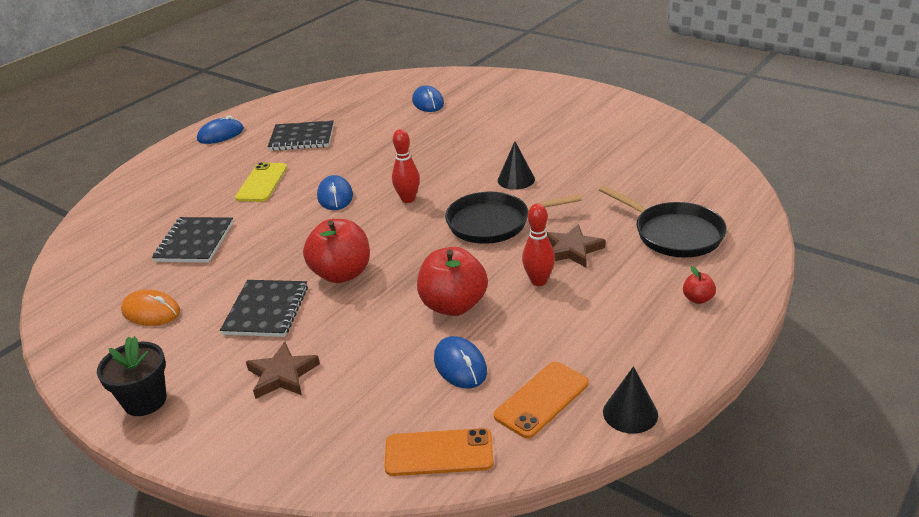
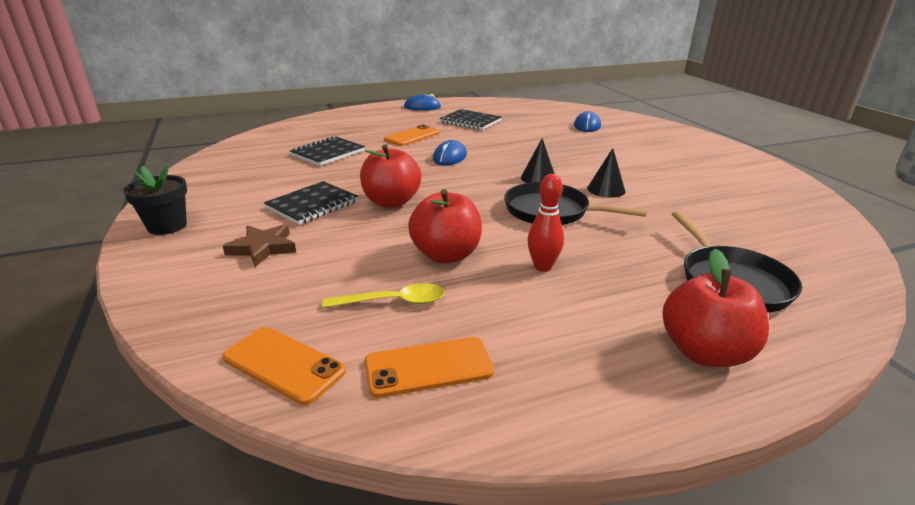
camera: 30 degrees right, 5 degrees down
(151, 311) = (249, 179): orange mouse -> none
(262, 183) = (412, 136): yellow phone -> orange phone
(408, 199) = (500, 175): red bowling pin -> none
(460, 365) = (394, 302): blue mouse -> yellow spoon
(572, 249) = (603, 255): brown star -> none
(630, 413) = (504, 431): black cone -> black cone (538, 178)
(697, 299) = (704, 352): red apple -> red apple, size x2.24

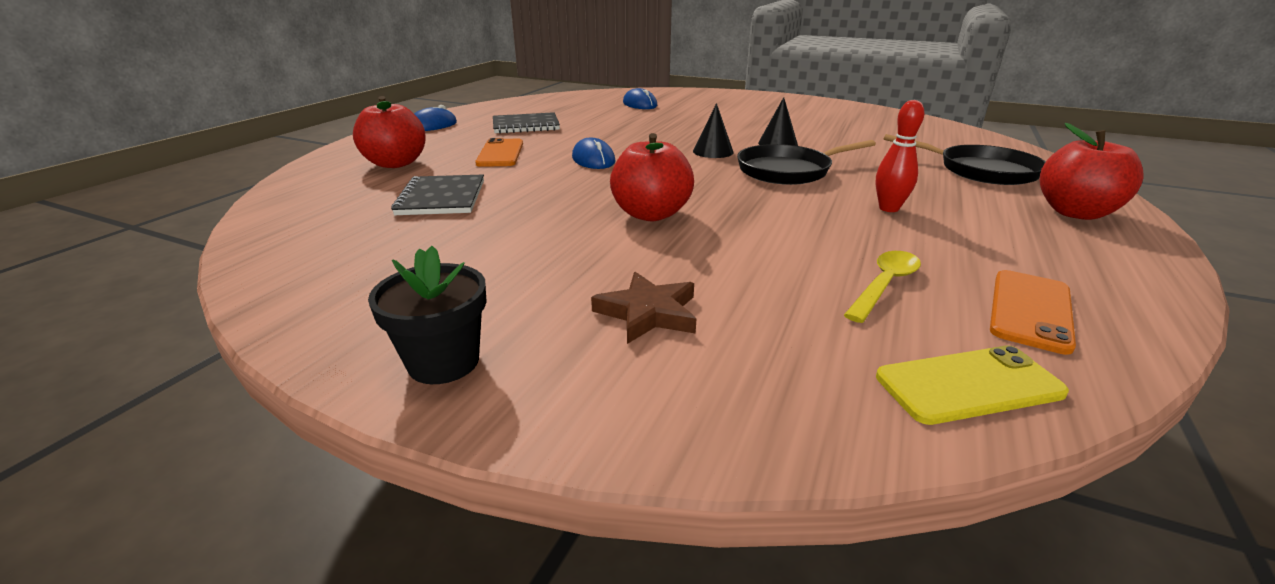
camera: 45 degrees left, 0 degrees up
(284, 364) = (968, 385): orange phone -> yellow phone
(312, 205) = (577, 250): black notebook -> none
(446, 255) = (814, 232): red apple -> red apple (396, 163)

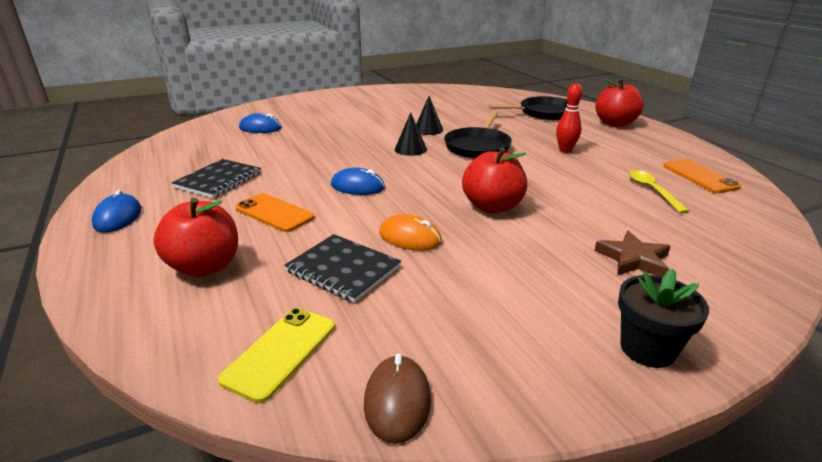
camera: 50 degrees left, 0 degrees up
(271, 268) = (397, 401): none -> brown mouse
(529, 202) = (410, 237): none -> orange mouse
(968, 385) = (753, 217): yellow phone -> yellow phone (280, 352)

